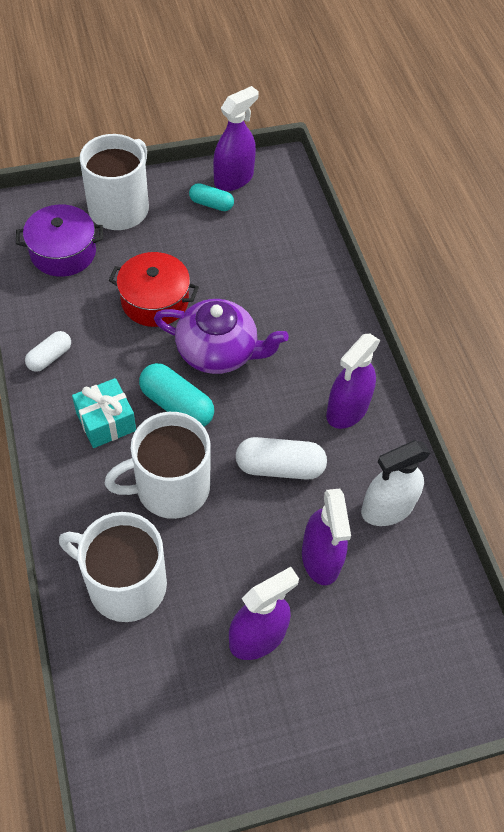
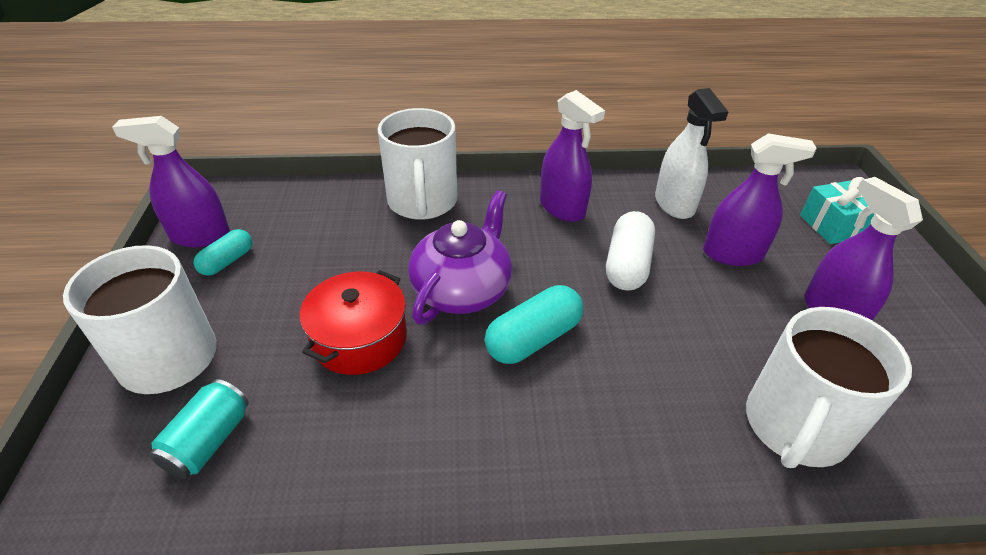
camera: 75 degrees left, 15 degrees down
(50, 357) = (415, 482): white capsule -> none
(63, 252) = (209, 441): purple pot -> turquoise can
(106, 422) = (548, 419): turquoise gift -> turquoise gift (833, 226)
(170, 487) = (653, 361): white mug -> white mug (422, 202)
(233, 179) = (200, 236): purple spray bottle -> purple spray bottle turned 60 degrees counterclockwise

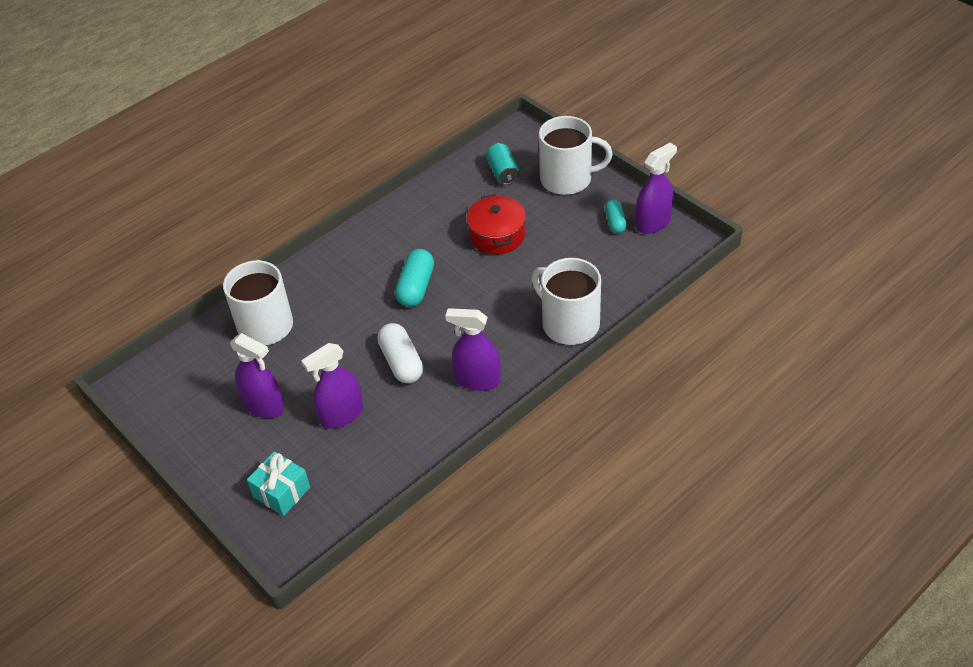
camera: 145 degrees right, 5 degrees up
(462, 289) = (478, 287): purple teapot -> none
(674, 204) = (405, 436): white spray bottle -> none

